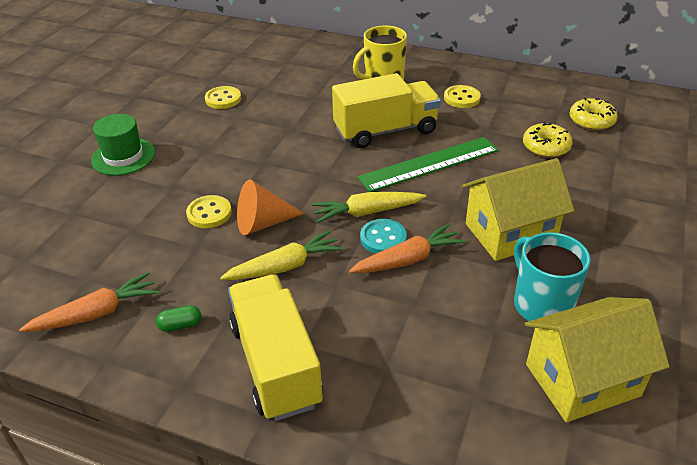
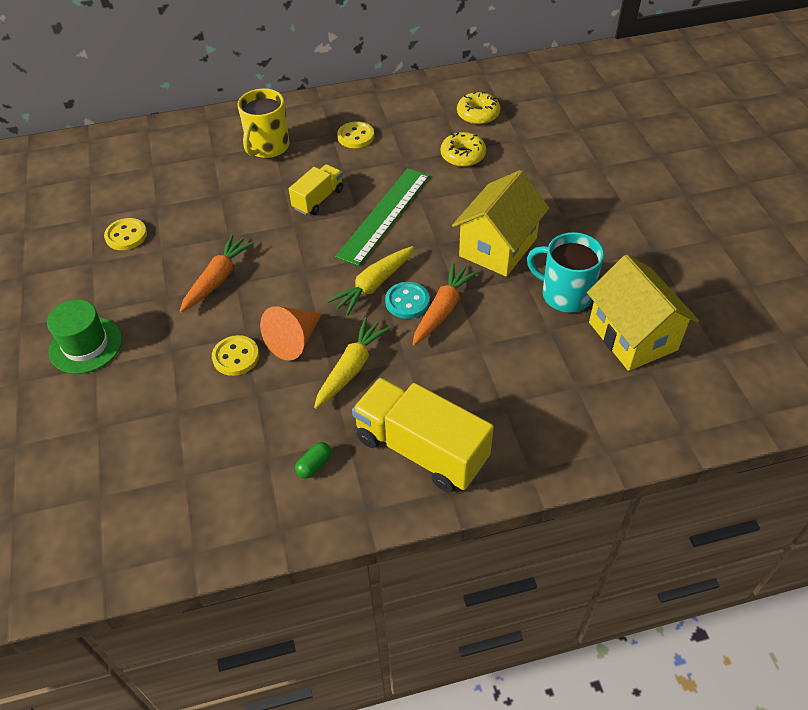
camera: 35 degrees left, 10 degrees up
(96, 313) = (229, 499): orange carrot -> orange carrot (218, 279)
(385, 131) = (318, 199): yellow truck -> yellow truck, size x0.56
(582, 379) = (632, 336): yellow house -> yellow house turned 60 degrees counterclockwise

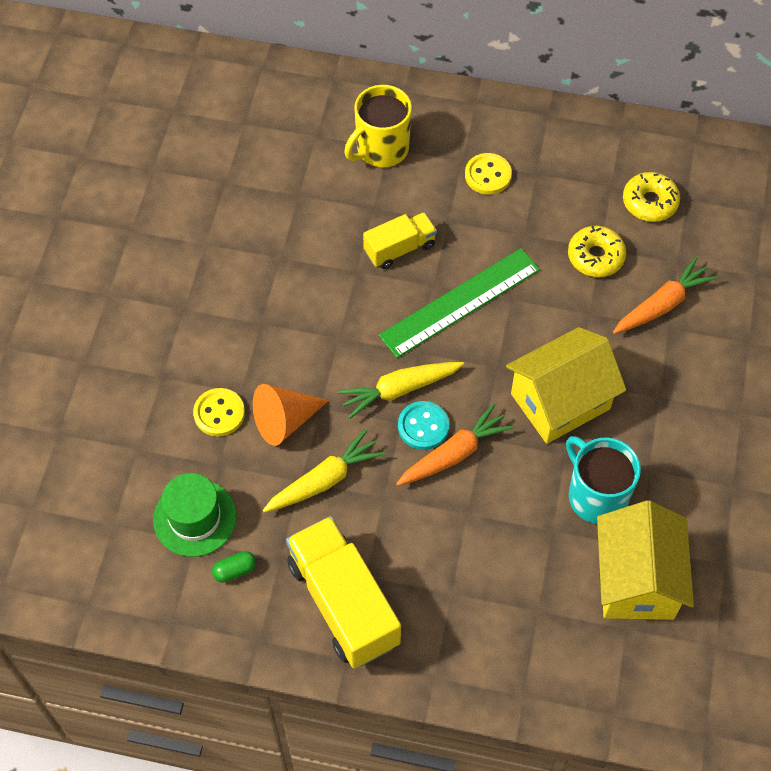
camera: 25 degrees right, 10 degrees up
(86, 345) = (84, 332): green hat -> green hat (195, 518)
(126, 235) = (178, 210): yellow button -> none
(218, 279) = (245, 309): orange carrot -> orange carrot (662, 304)

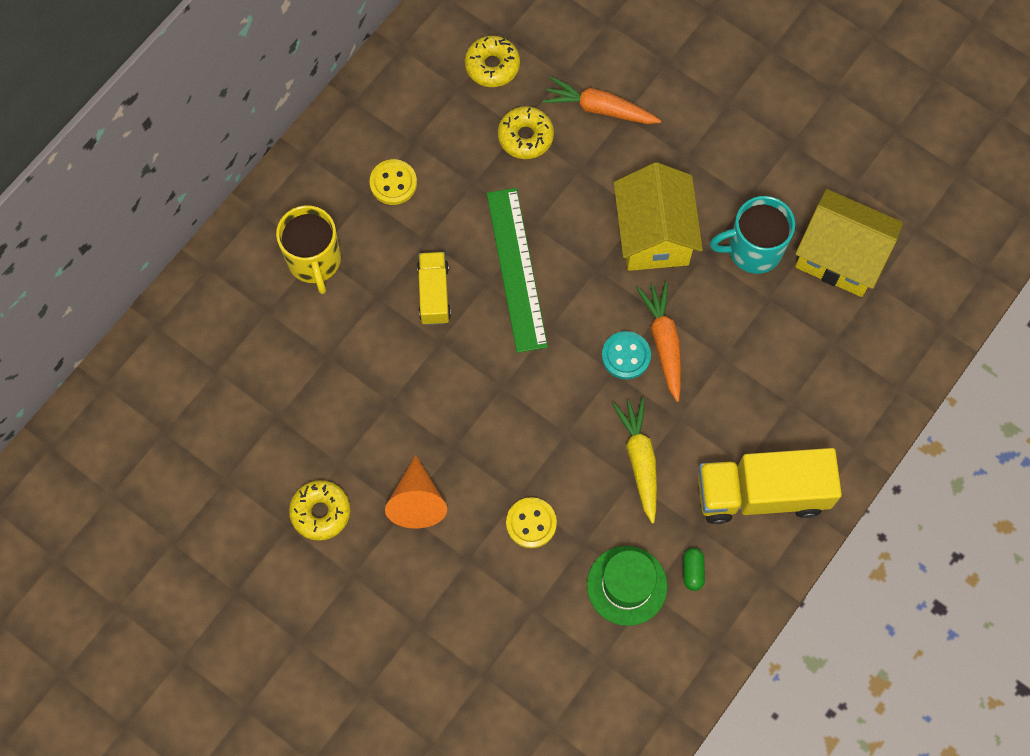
camera: 65 degrees left, 10 degrees up
(154, 248) = (320, 512): none -> yellow donut
(285, 421) = (566, 469): orange cone -> orange cone (417, 501)
(399, 390) = (580, 359): yellow carrot -> none
(662, 304) = (599, 109): orange carrot -> orange carrot turned 60 degrees counterclockwise

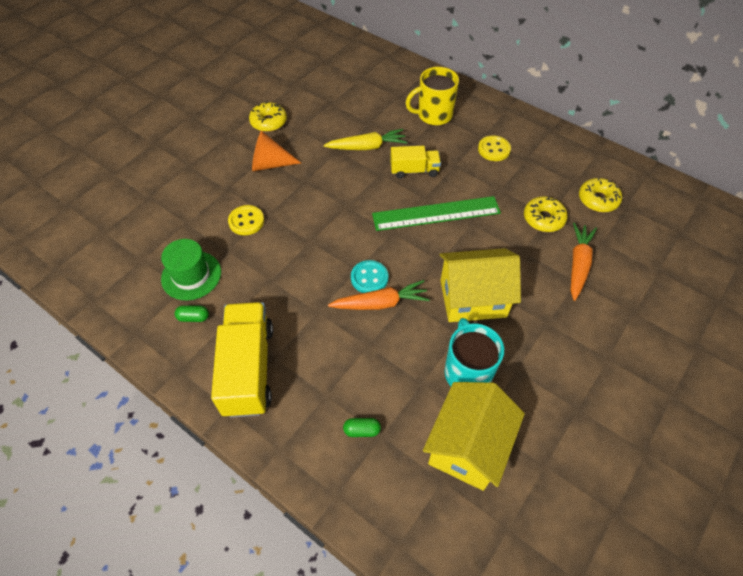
camera: 90 degrees right, 15 degrees down
(640, 460) = (285, 285): yellow carrot -> yellow carrot (367, 147)
(829, 363) = (362, 430): none -> green capsule

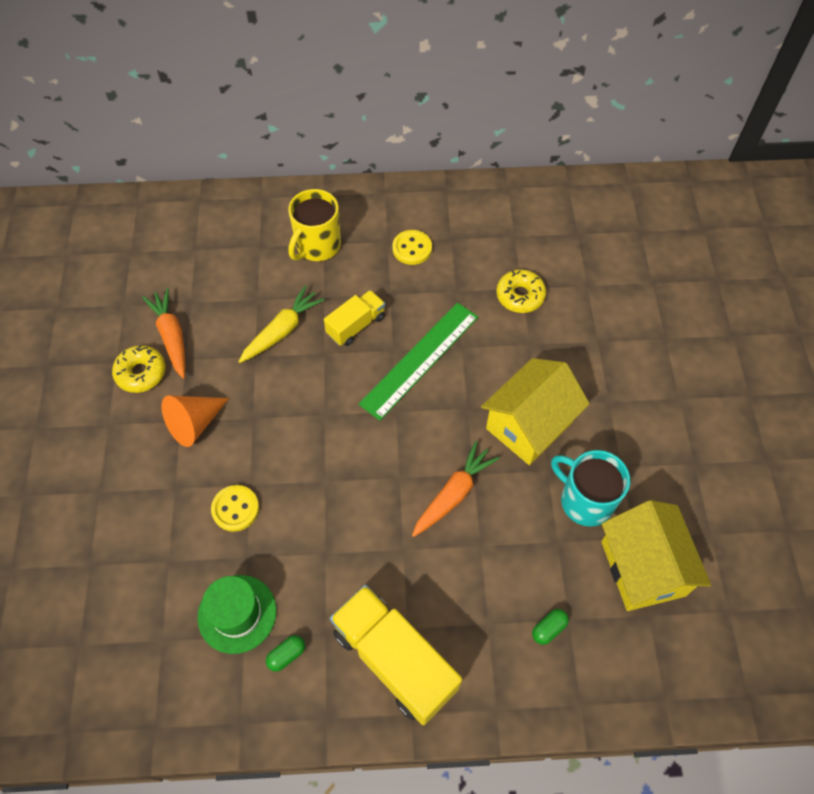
camera: 40 degrees left, 5 degrees up
(369, 278) = (419, 476): turquoise button -> none
(578, 264) = (586, 323): orange carrot -> orange carrot (171, 336)
(598, 200) = (549, 242): yellow donut -> none

